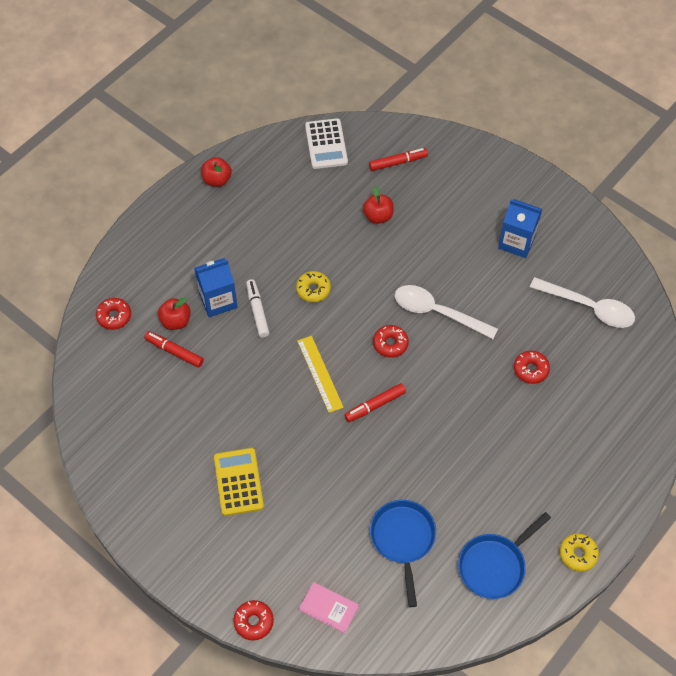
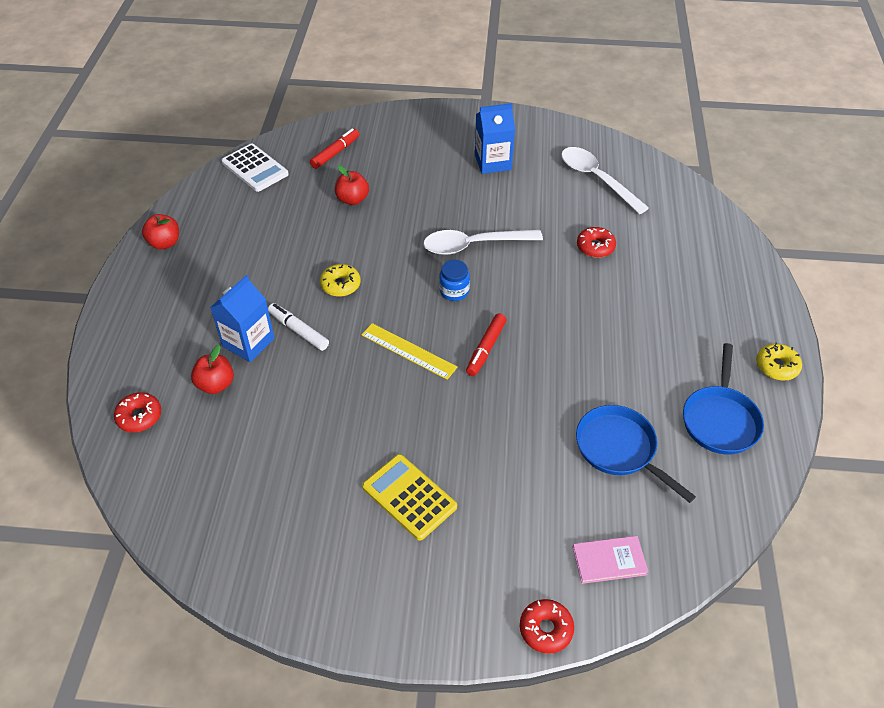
camera: 35 degrees left, 10 degrees down
(174, 351) = (236, 413): red marker -> none
(390, 344) = (454, 291): red donut -> blue jar
(589, 307) = (596, 179): white spoon -> white spoon turned 120 degrees counterclockwise

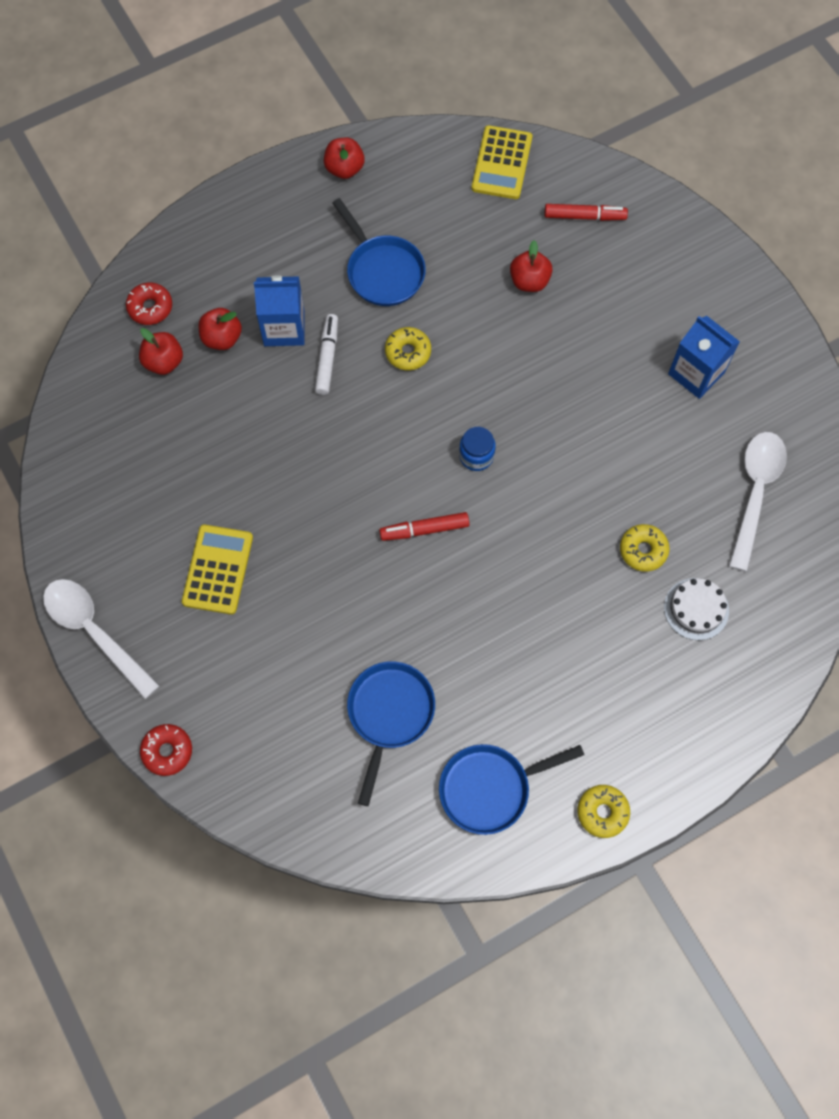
camera: 55 degrees right, 20 degrees up
(195, 433) = (164, 362): none -> red apple
(255, 168) = (501, 163): white calculator -> yellow calculator
(265, 265) = (383, 271): none -> blue pan
(408, 351) = (372, 465): yellow ruler -> none
(474, 245) = (553, 434): white spoon -> white spoon (94, 632)
(595, 247) = (643, 550): red donut -> yellow donut
(609, 560) = (264, 767): pink book -> none
(656, 244) = (696, 609): none -> white cake

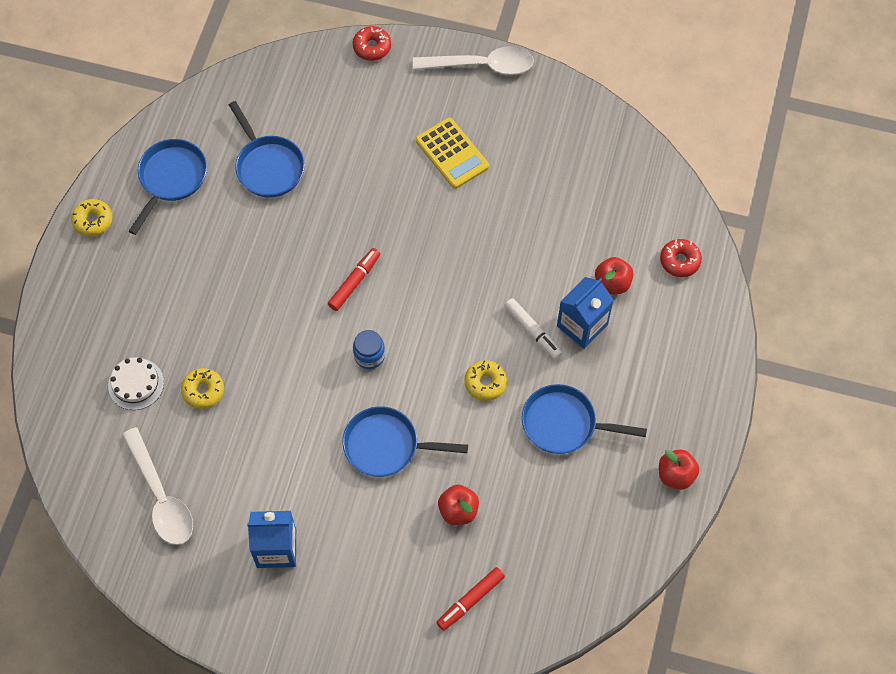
camera: 135 degrees right, 5 degrees down
(164, 362) = (629, 236): red apple -> none
(501, 163) = (573, 587): yellow calculator -> none
(535, 374) = (386, 446): none -> blue pan

